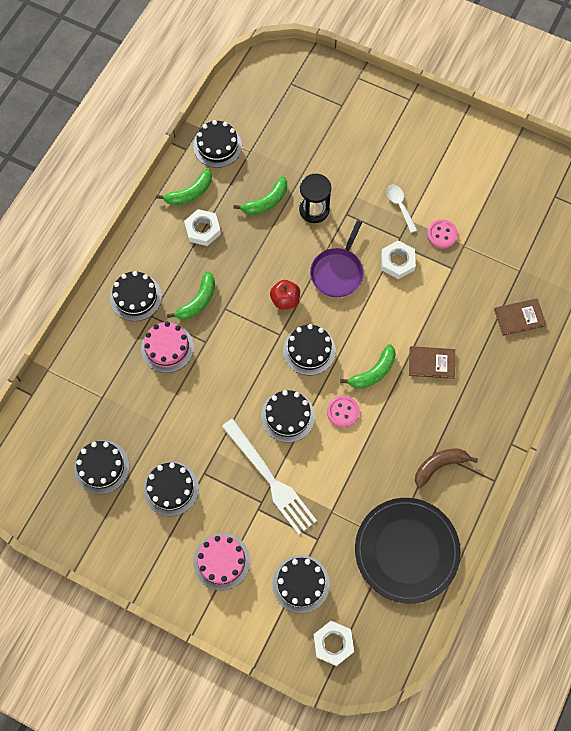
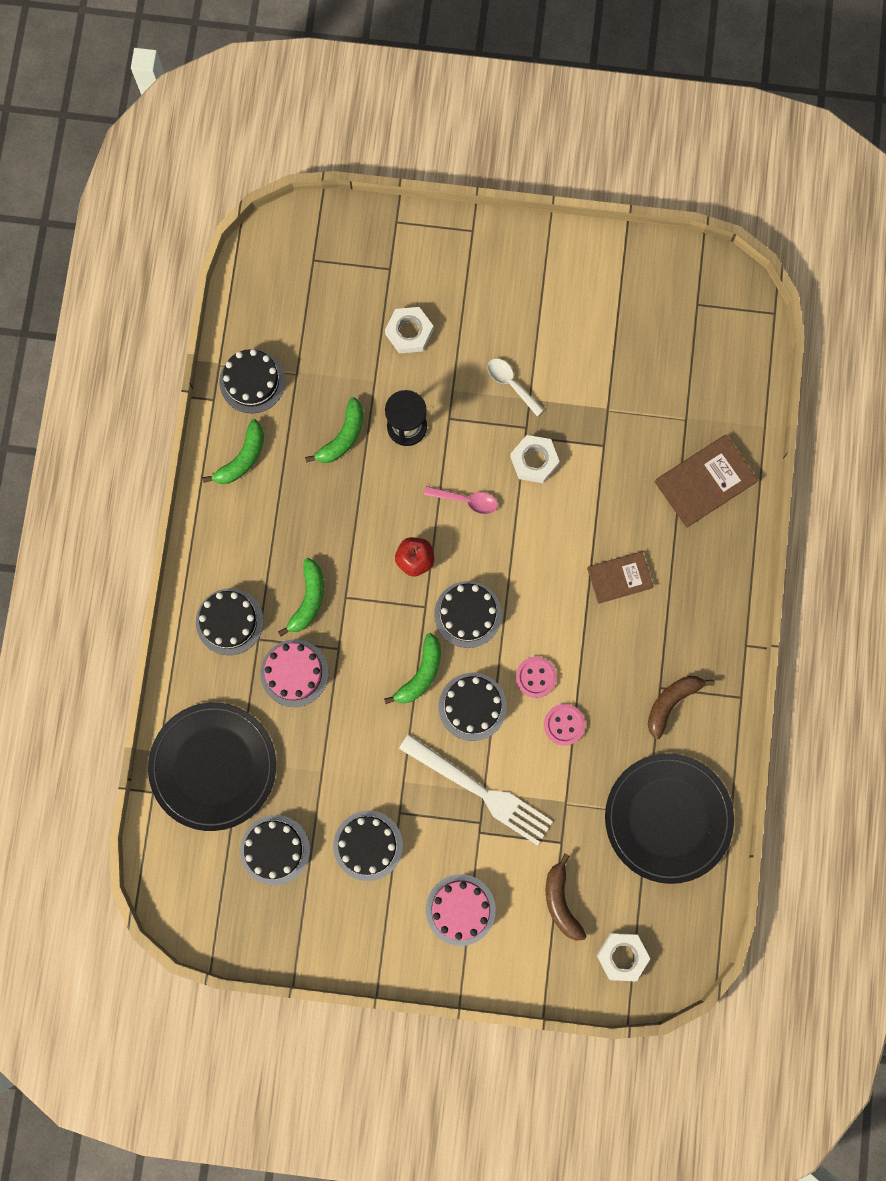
camera: 20 degrees left, 10 degrees up
(82, 392) = (213, 766): none -> black plate
(202, 230) = (277, 502): white nut -> white nut (409, 332)
(300, 584) = (561, 901): black cake -> brown banana
(337, 272) = (466, 500): purple pan -> pink spoon
(373, 372) = (554, 614): green banana -> green banana (421, 674)
(442, 234) = (576, 405): pink button -> pink button (564, 724)
(519, 317) = (705, 482): brown book -> brown book, size x1.50

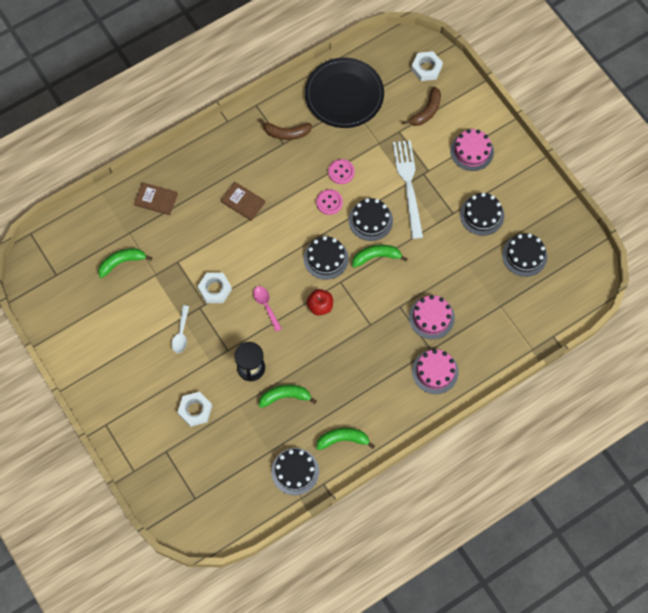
camera: 130 degrees left, 10 degrees down
(213, 766) = (513, 317): black plate -> none
(229, 621) = (435, 371): black cake -> pink cake
(308, 600) = (388, 341): green banana -> green banana (122, 262)
(705, 482) = (156, 199): brown book -> brown book, size x0.66

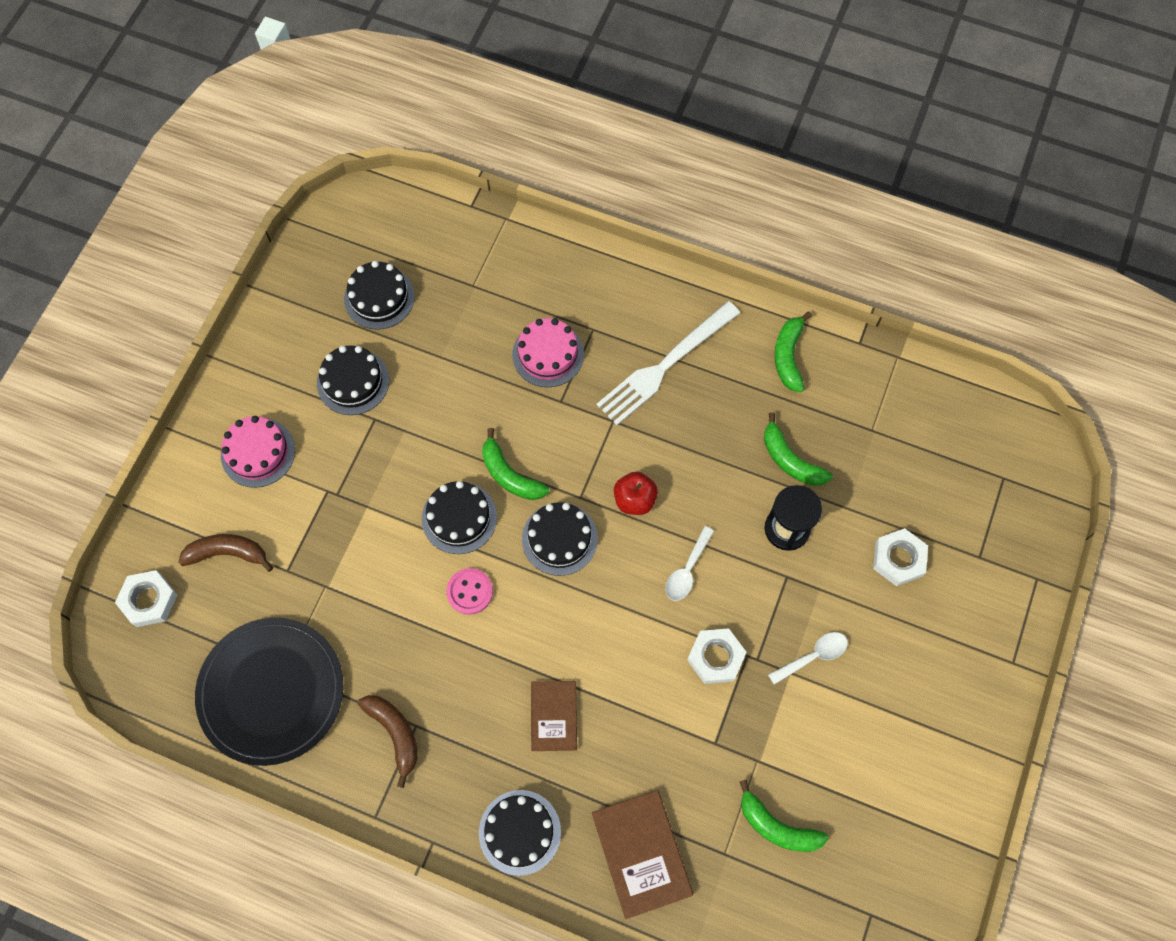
camera: 125 degrees left, 0 degrees up
(156, 199) = (641, 853): brown book -> brown book, size x1.50
(266, 306) = (687, 570): pink spoon -> white spoon
(295, 471) = (872, 384): black cake -> black cake (519, 832)
(341, 172) = (409, 608): pink button -> none
(343, 439) = (788, 356): green banana -> green banana turned 45 degrees clockwise
(408, 185) = (369, 502): white fork -> white fork (665, 365)
(435, 371) = (618, 307): pink cake -> none

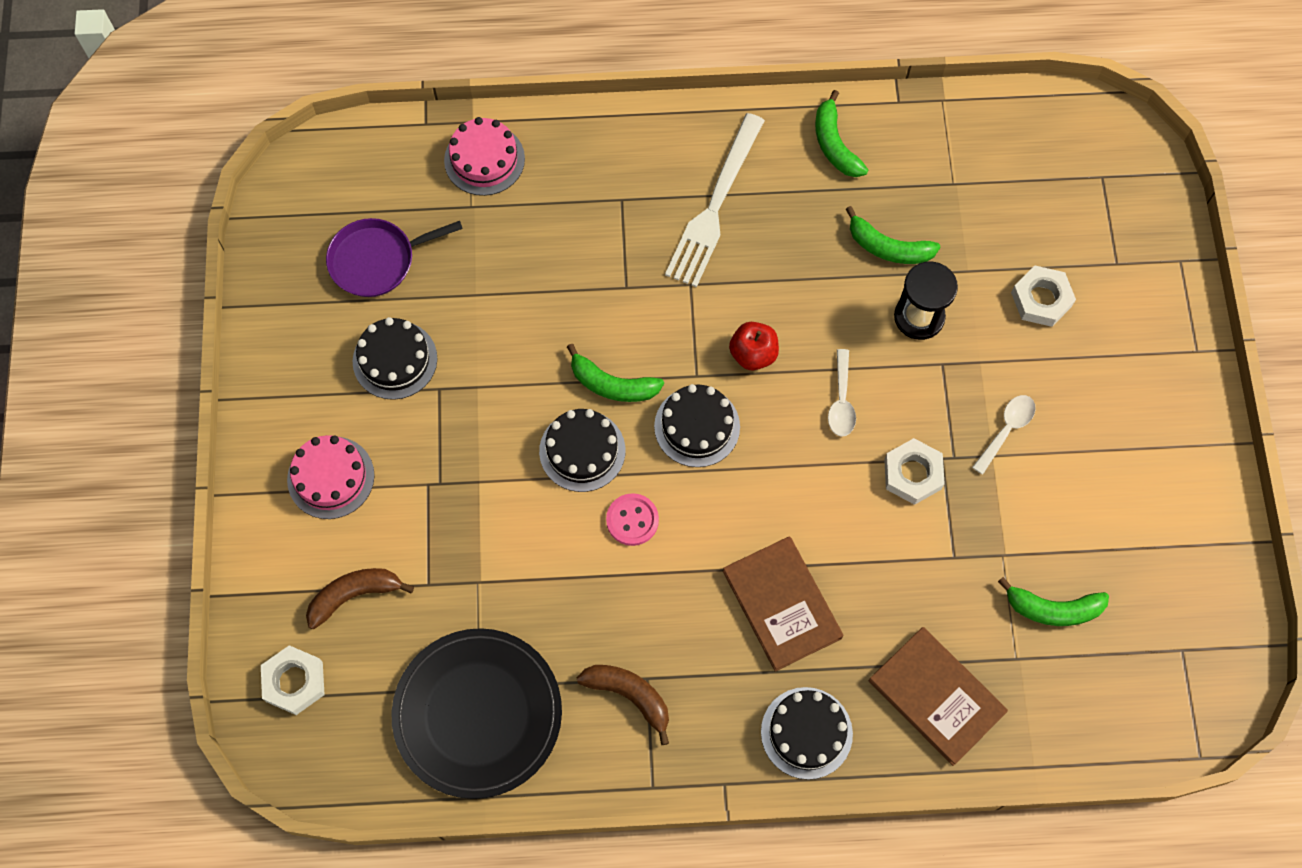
camera: 25 degrees left, 0 degrees up
(379, 297) = (376, 260): black cake -> purple pan
(548, 354) = (588, 245): pink cake -> pink cake (484, 159)
(554, 716) = (782, 604): brown book -> brown book, size x1.50

